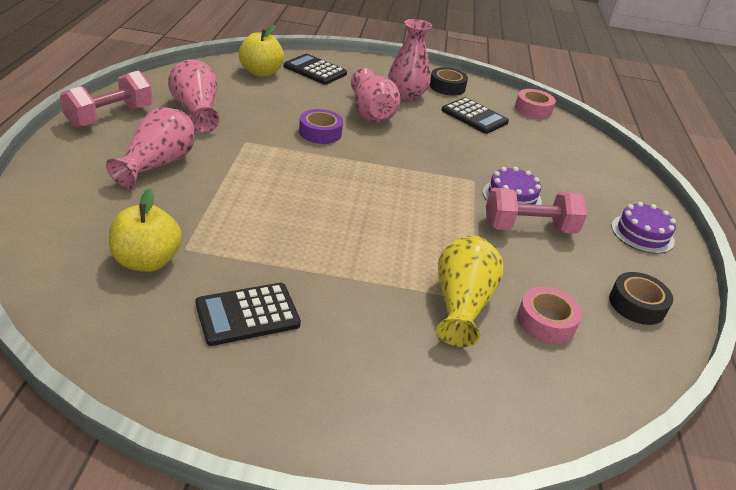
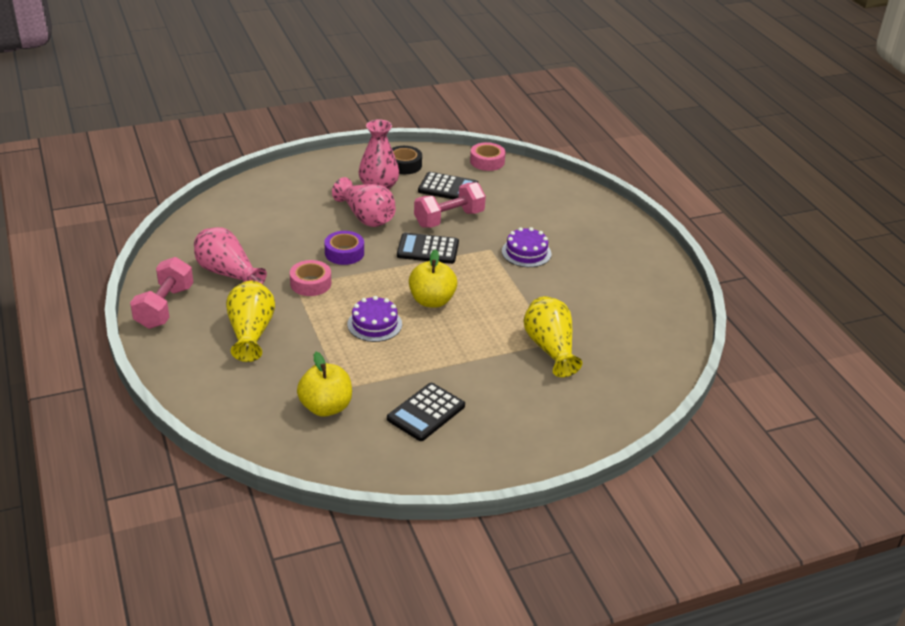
camera: 25 degrees left, 0 degrees up
(158, 164) = (251, 333): pink vase -> yellow vase
(261, 72) = (239, 211): yellow apple -> yellow apple (432, 301)
(315, 70) = (282, 190): black calculator -> black calculator (428, 249)
(529, 228) = (554, 274): pink dumbbell -> pink dumbbell (449, 219)
(546, 321) = (608, 338): pink tape -> pink tape (310, 283)
(637, 304) = (654, 302): black tape -> none
(642, 233) = (630, 246): purple cake -> purple cake (374, 324)

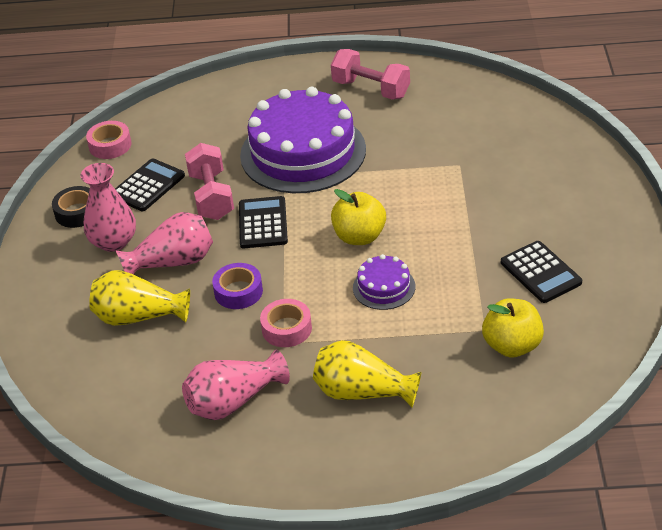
camera: 65 degrees left, 5 degrees up
(164, 307) = (280, 469): pink dumbbell -> pink dumbbell (371, 89)
(428, 249) = (263, 223): black calculator -> black calculator turned 150 degrees clockwise
(526, 252) = (303, 152): purple cake -> purple cake, size x2.26
(550, 348) = (468, 170): yellow vase -> yellow vase (138, 317)

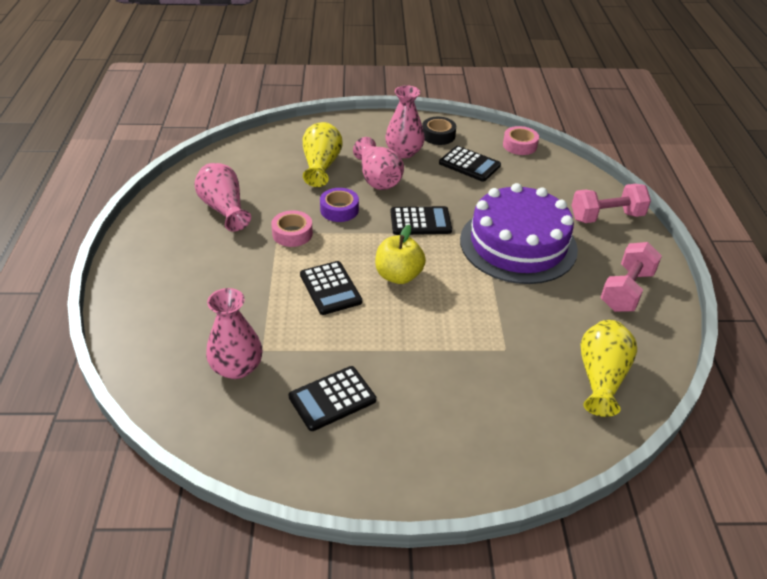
camera: 85 degrees right, 0 degrees up
(211, 196) = (456, 195): pink dumbbell -> pink dumbbell (606, 217)
(362, 392) = (211, 272): yellow vase -> yellow vase (601, 378)
(384, 287) = (330, 288): purple cake -> black calculator
(512, 346) = (237, 367): yellow apple -> pink vase

